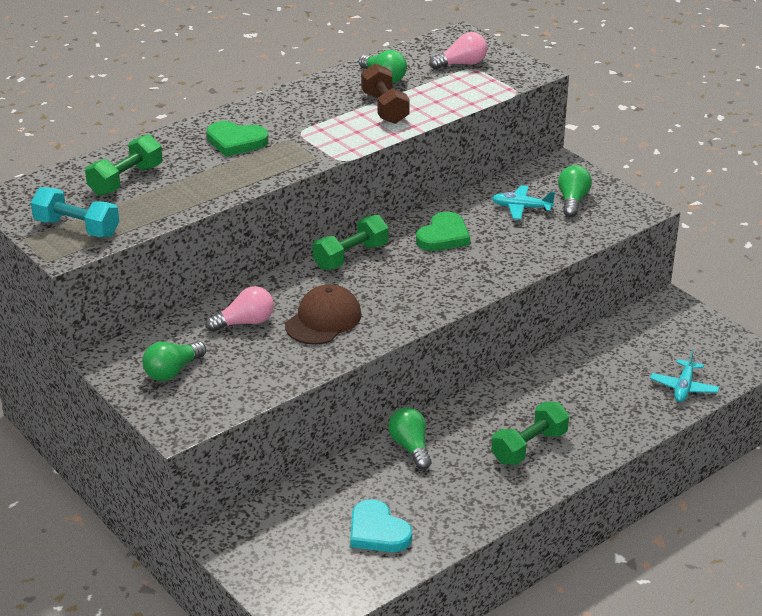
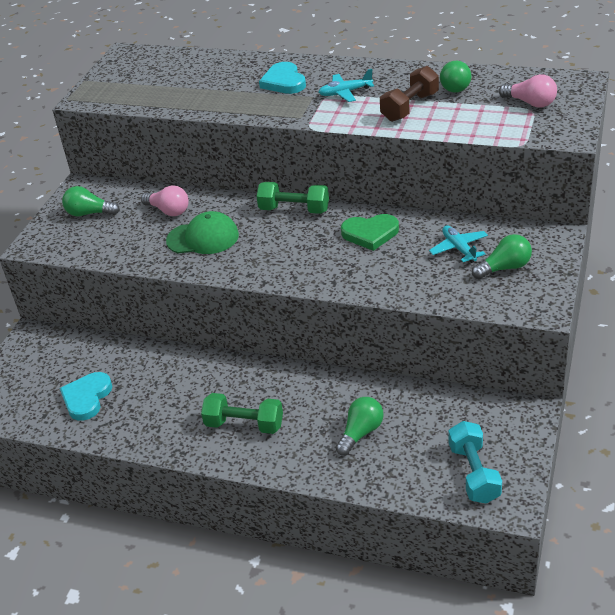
camera: 60 degrees right, 5 degrees up
(77, 228) = (113, 88): turquoise dumbbell -> turquoise dumbbell (474, 473)
(126, 180) = (188, 74): green dumbbell -> none
(236, 141) = (284, 82): green heart -> turquoise heart
(323, 320) = (203, 238): brown cap -> green cap
(410, 447) = (191, 366): green light bulb -> green light bulb (361, 433)
(684, 387) = (411, 477): turquoise plane -> turquoise plane (345, 93)

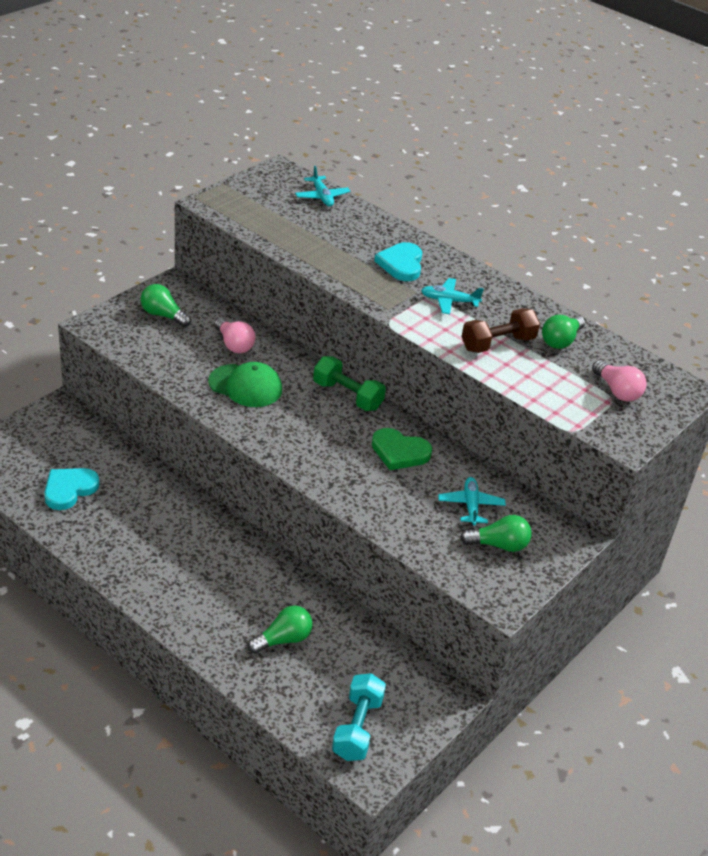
camera: 15 degrees right, 0 degrees up
(177, 59) = (322, 197): none -> turquoise plane
(244, 424) = (186, 581): green dumbbell -> none

